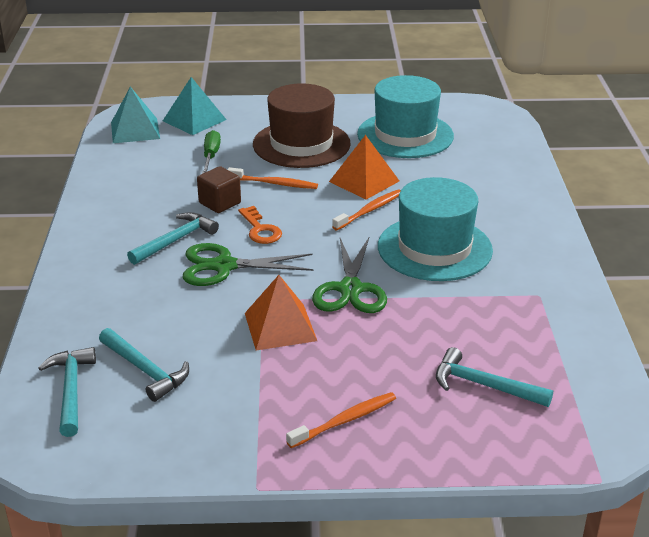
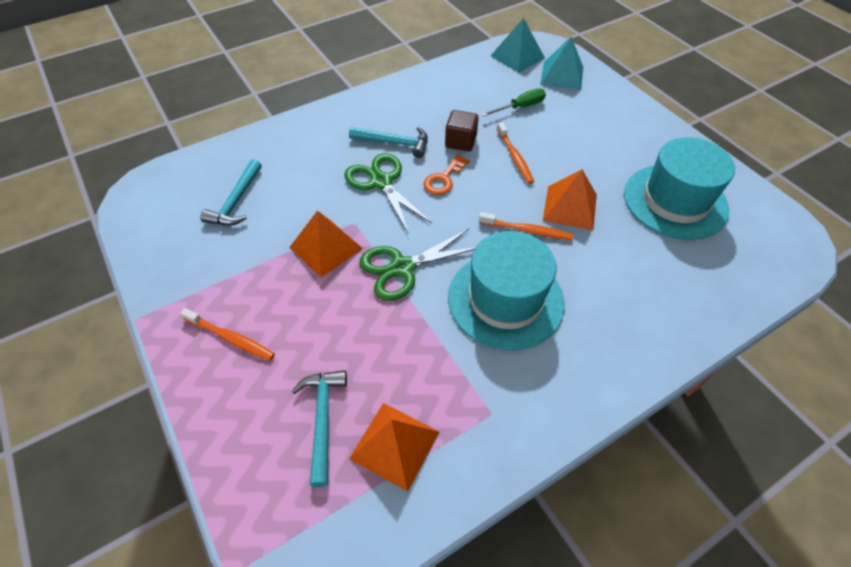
camera: 60 degrees right, 20 degrees up
(71, 390) = (199, 178): turquoise hammer -> none
(301, 144) = (588, 145): brown hat -> none
(535, 352) = (395, 445): none -> orange pyramid

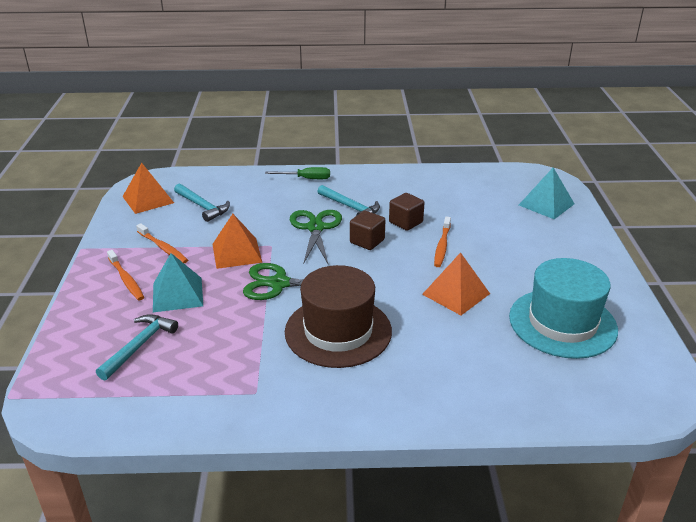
camera: 30 degrees right, 20 degrees down
(236, 201) = (202, 207): turquoise hammer -> turquoise hammer turned 90 degrees counterclockwise
(395, 445) = (171, 380): orange pyramid -> orange pyramid (148, 199)
(444, 179) = (367, 241): orange key -> brown cube
(505, 299) = (338, 331): turquoise hat -> brown hat
(517, 56) = (517, 180): turquoise pyramid -> turquoise pyramid (177, 294)
(520, 107) = (483, 215): green screwdriver -> green screwdriver (306, 179)
(527, 230) = (402, 296): orange toothbrush -> orange toothbrush (163, 248)

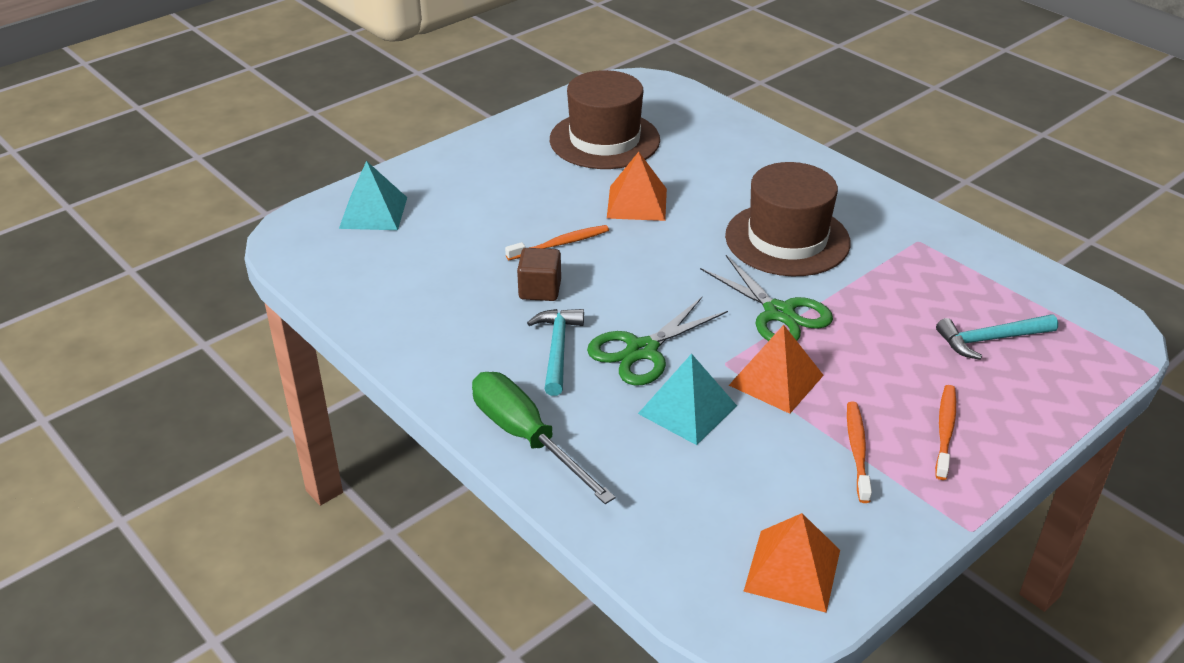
camera: 130 degrees left, 5 degrees up
(177, 294) = (900, 371): turquoise pyramid -> turquoise pyramid (687, 409)
(202, 207) = (730, 490): turquoise hammer -> none
(306, 179) = (526, 437): green screwdriver -> green screwdriver, size x1.69
(367, 241) = (618, 297): brown cube -> none
(562, 323) = (604, 140): turquoise hat -> brown hat

